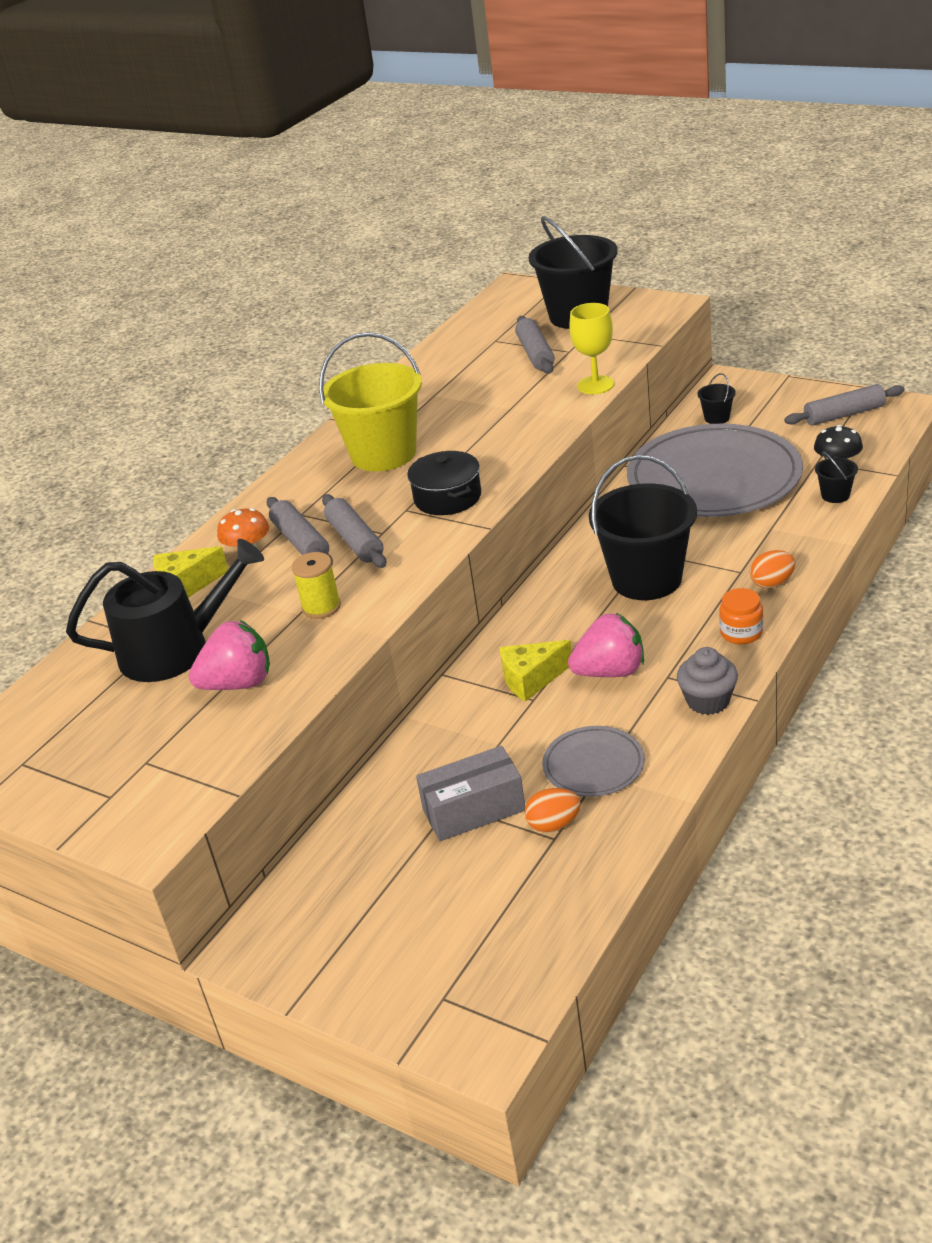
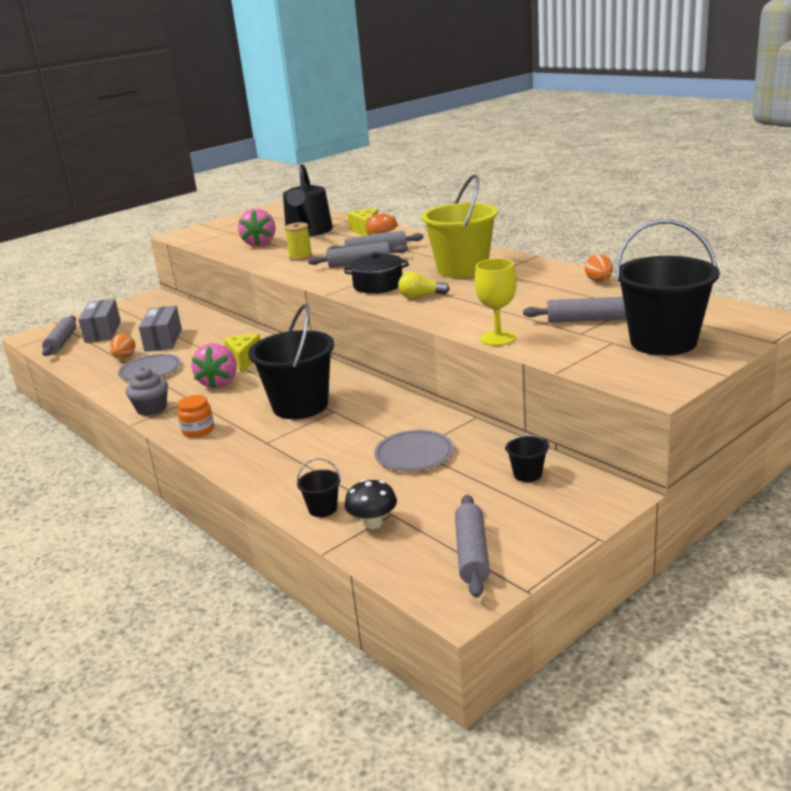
camera: 105 degrees right, 10 degrees down
(448, 925) = (103, 332): none -> grey box
(484, 457) = (420, 296): none -> yellow light bulb
(509, 964) = (62, 342): none -> grey rolling pin
(714, 477) = (414, 454): grey plate -> grey plate, size x0.46
(772, 583) = (237, 452): orange egg -> orange egg (599, 281)

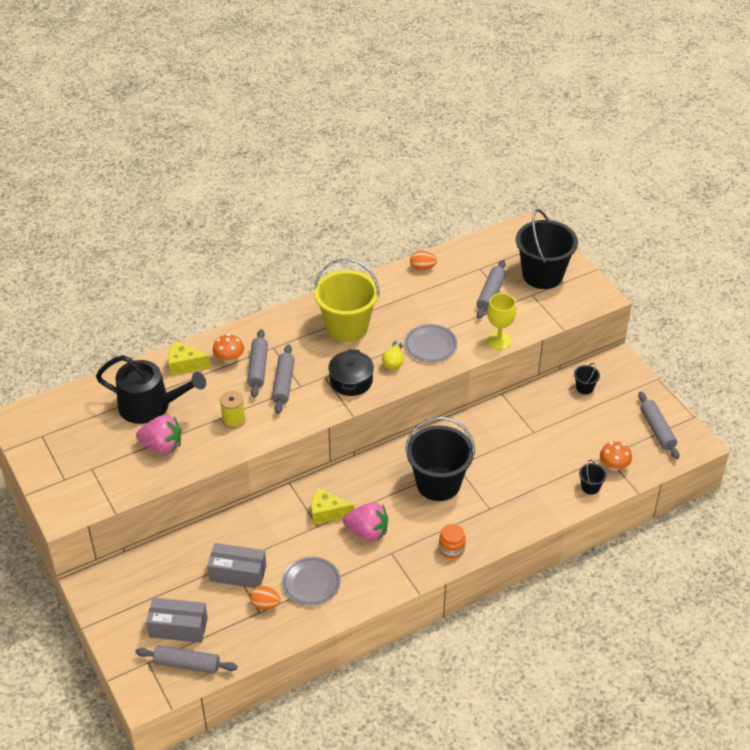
camera: 80 degrees left, 20 degrees up
(151, 409) = (396, 580): grey cupcake -> none
(373, 523) = (614, 466): black mushroom -> orange mushroom
(414, 454) = (539, 433): grey plate -> grey plate (430, 345)
(472, 553) = (657, 430): grey rolling pin -> grey rolling pin turned 60 degrees clockwise

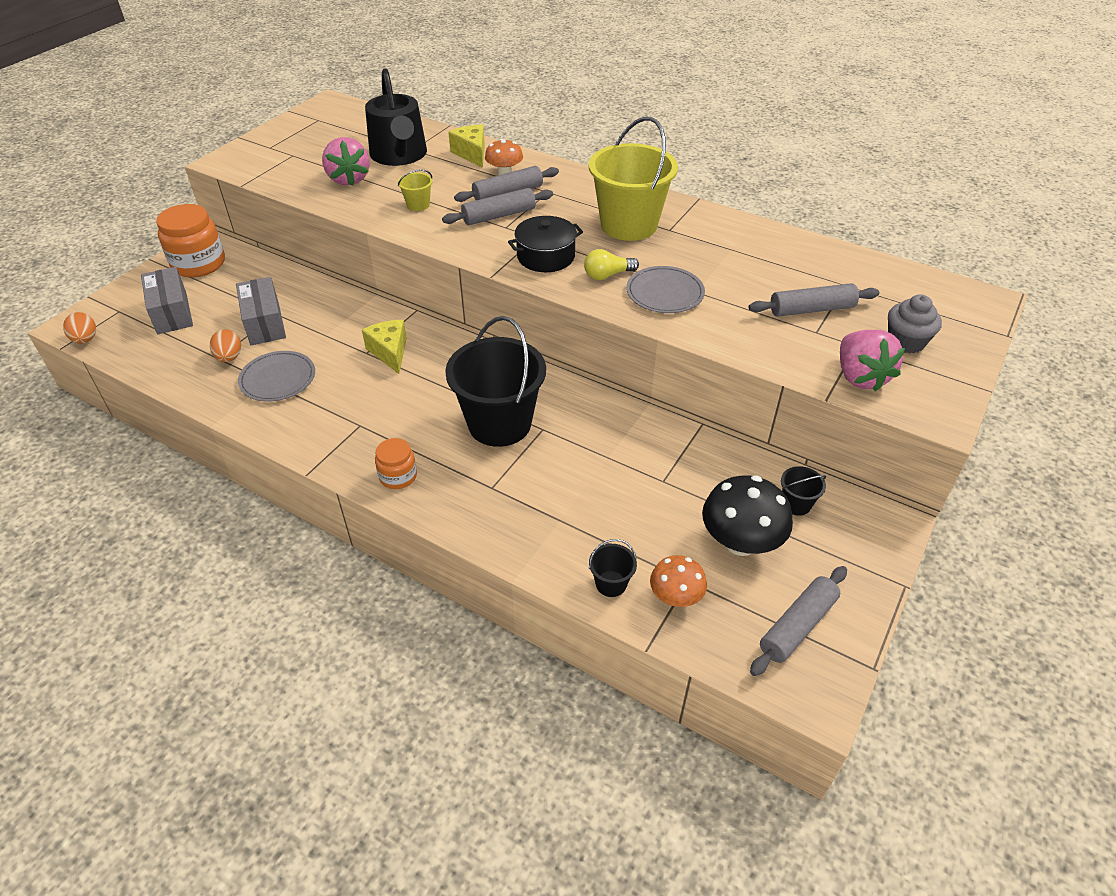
camera: 60 degrees right, 0 degrees up
(119, 595) = (199, 264): none -> orange jar
(187, 664) = (124, 336): grey rolling pin -> none
(233, 420) = (418, 205): yellow spool -> yellow bucket
(367, 532) = (380, 393): pink strawberry -> pink strawberry (860, 377)
(422, 268) = (789, 242): orange egg -> orange egg (85, 339)
(499, 341) = (734, 346): yellow goblet -> none
(542, 275) = (906, 342): black bucket -> grey cupcake
(595, 423) = (740, 542): none -> black mushroom

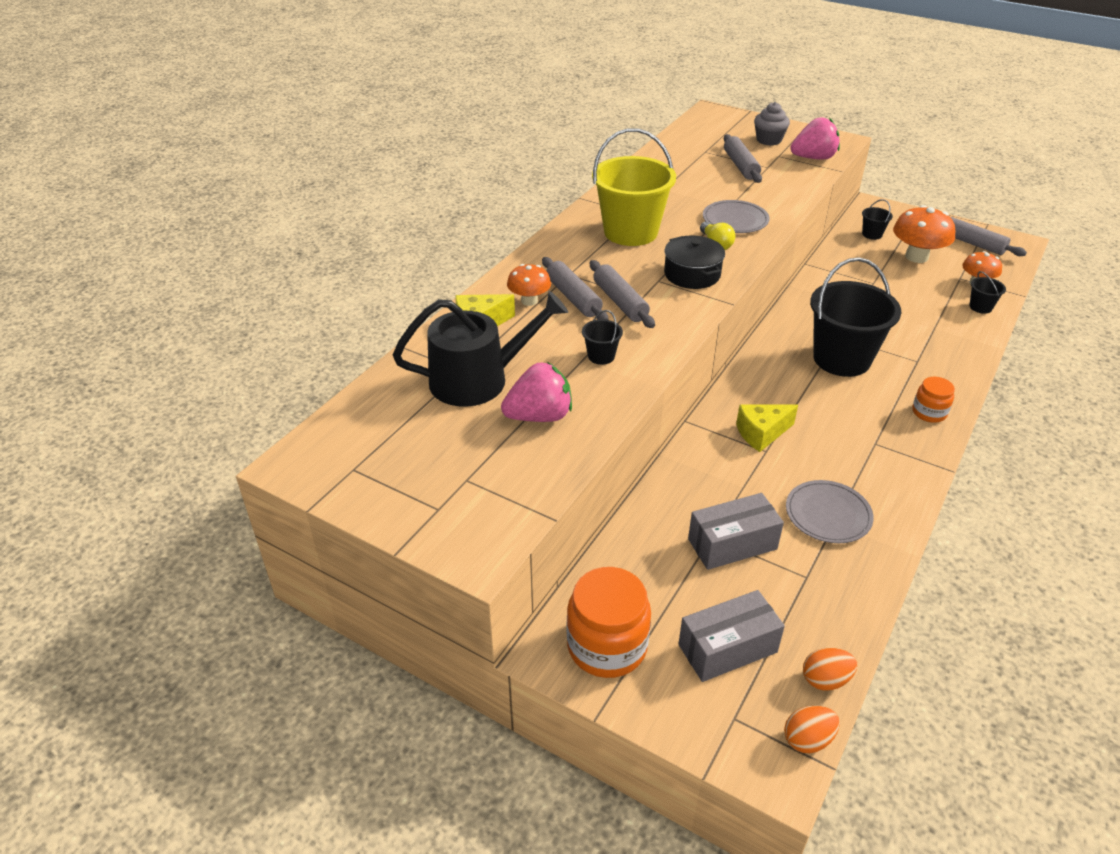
camera: 90 degrees left, 5 degrees down
(229, 357) = (804, 564): orange egg -> orange egg (825, 680)
(418, 205) = (601, 356): yellow bucket -> black bucket
(740, 542) = (916, 257): black mushroom -> orange mushroom

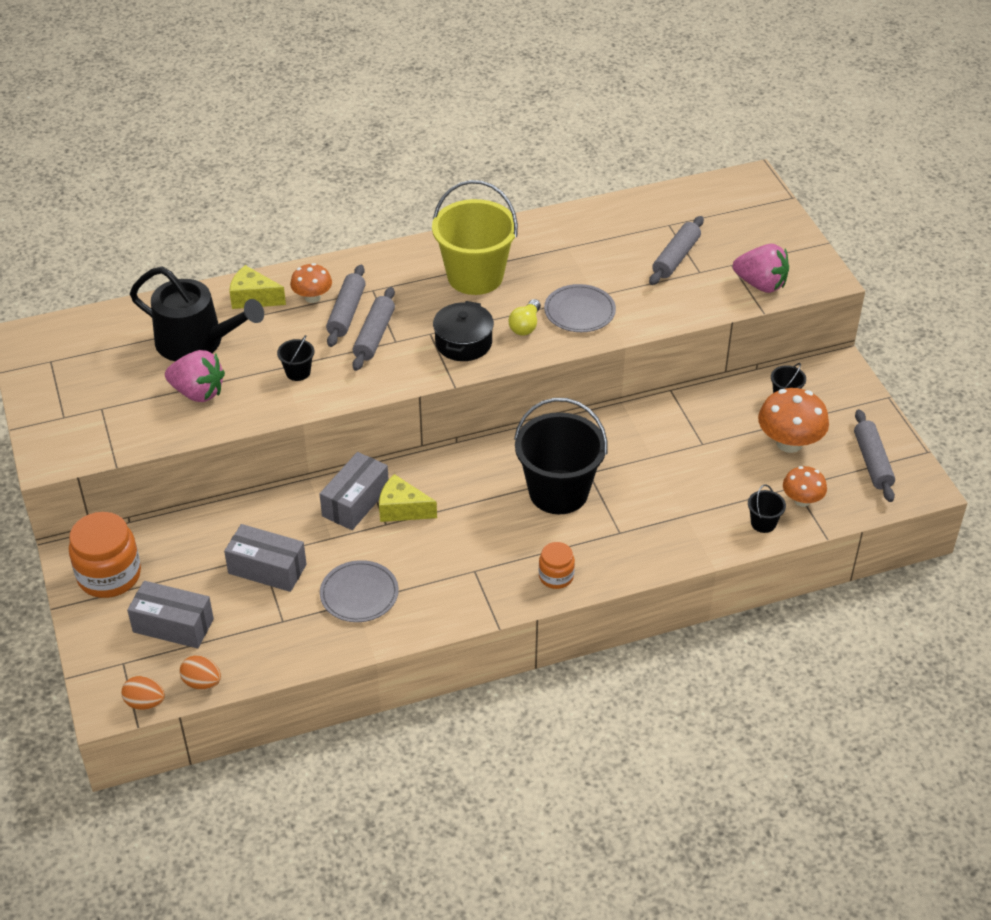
camera: 40 degrees right, 5 degrees up
(720, 449) = (355, 502): none -> grey box
(769, 140) = (751, 242): grey cupcake -> none

